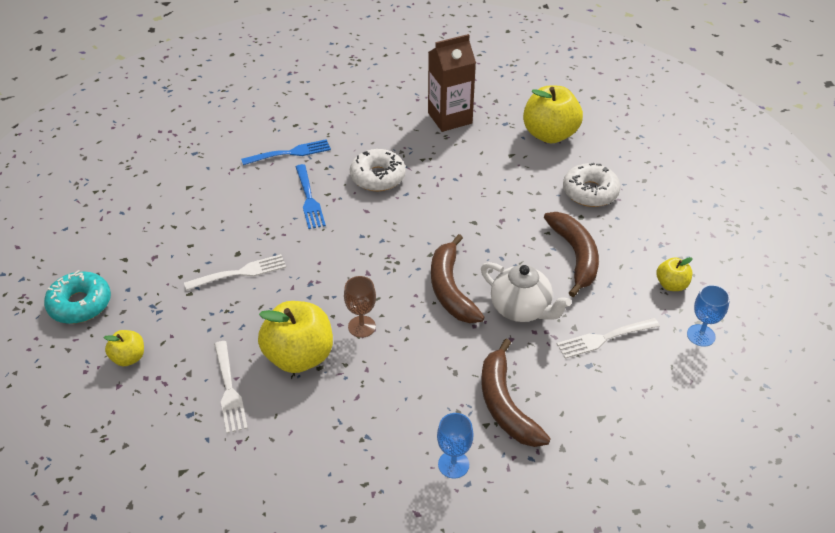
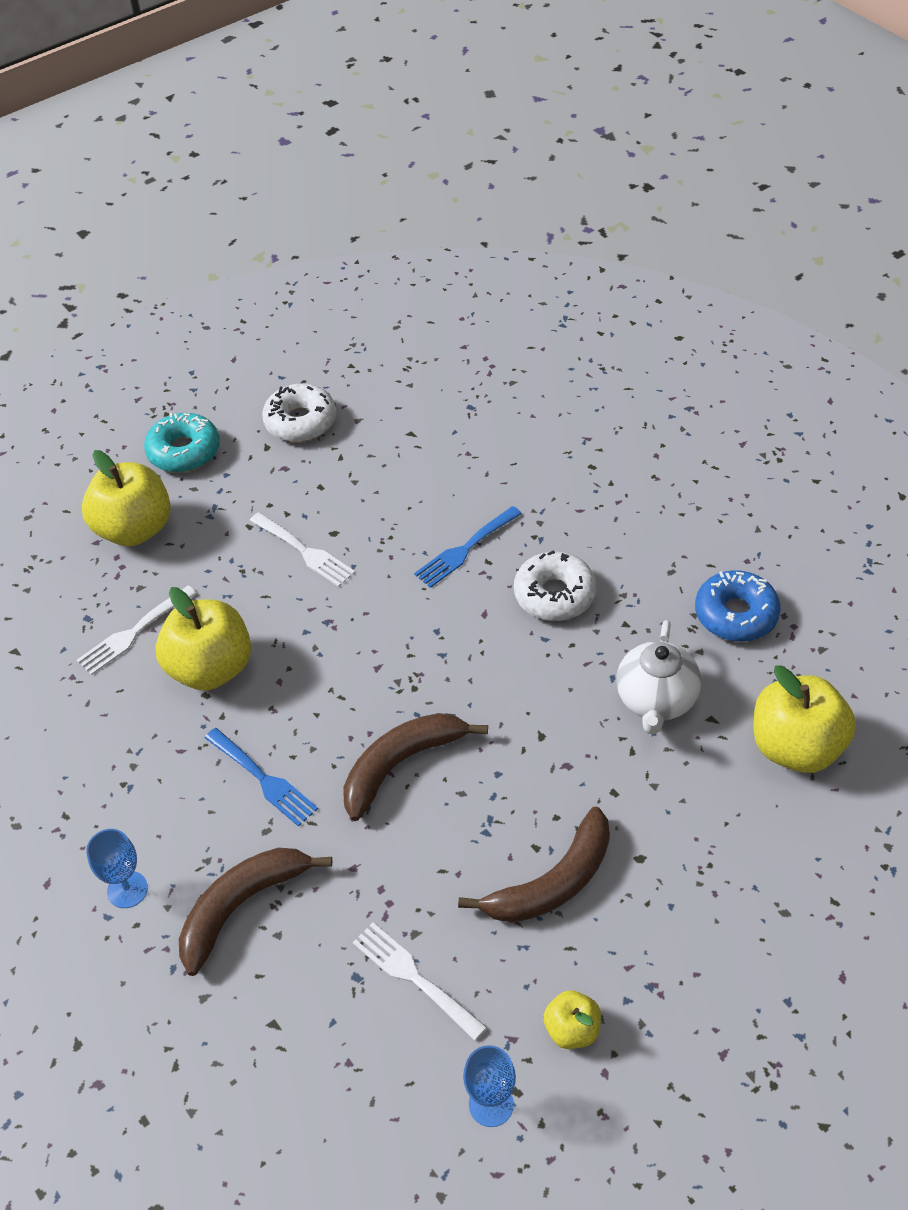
camera: 65 degrees right, 5 degrees up
(129, 358) = (134, 529): yellow apple -> yellow apple, size x1.96
(290, 153) = (535, 489): blue fork -> blue fork (263, 779)
(361, 326) = (287, 704): brown goblet -> none
(450, 118) = (736, 614): brown carton -> blue donut
(521, 309) = (412, 858): white teapot -> white teapot (656, 700)
(590, 192) = (703, 849): white donut -> white donut (300, 421)

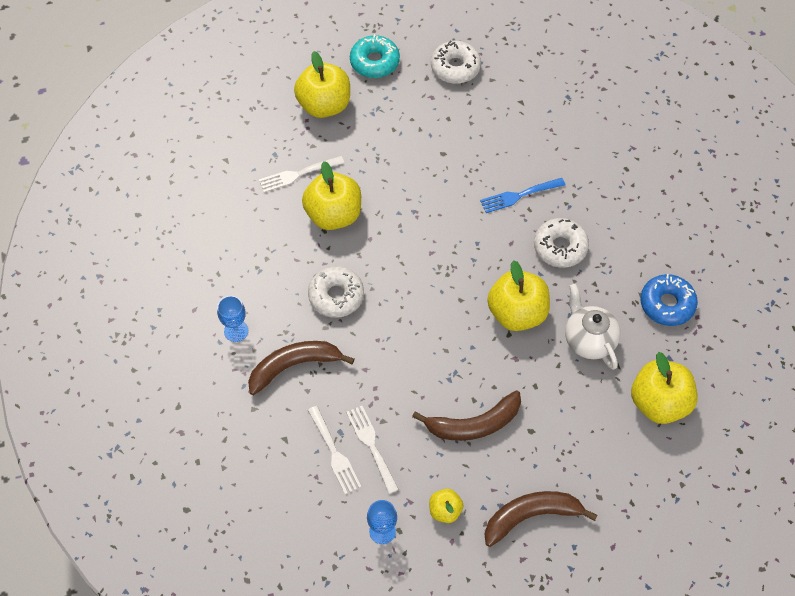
camera: 20 degrees right, 10 degrees up
(263, 779) = (336, 296): blue fork -> white donut
(304, 551) = (420, 159): white fork -> white fork (334, 453)
(401, 764) = (419, 318): brown banana -> brown banana (531, 516)
(538, 703) = (517, 313): none -> yellow apple
(656, 700) = (588, 340): white teapot -> white teapot turned 120 degrees clockwise

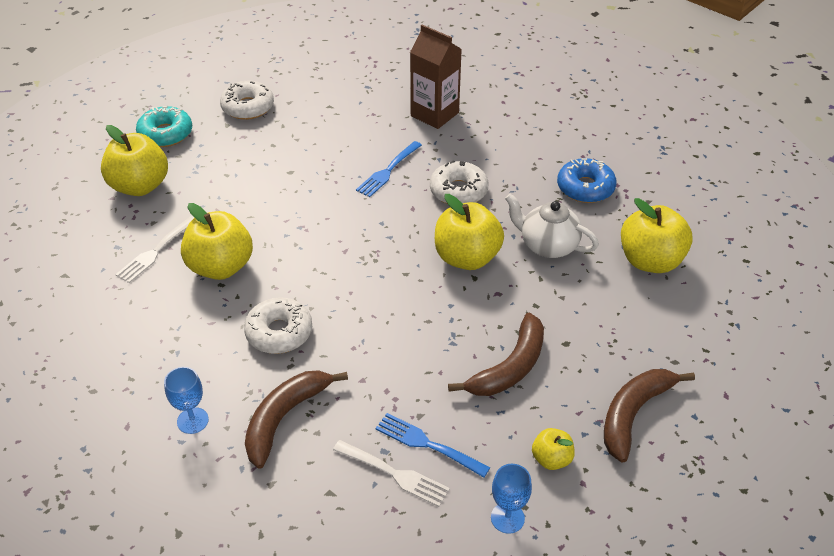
camera: 35 degrees left, 15 degrees down
(371, 445) = (427, 444): white fork -> blue fork
(602, 158) = (434, 114): none -> brown carton

